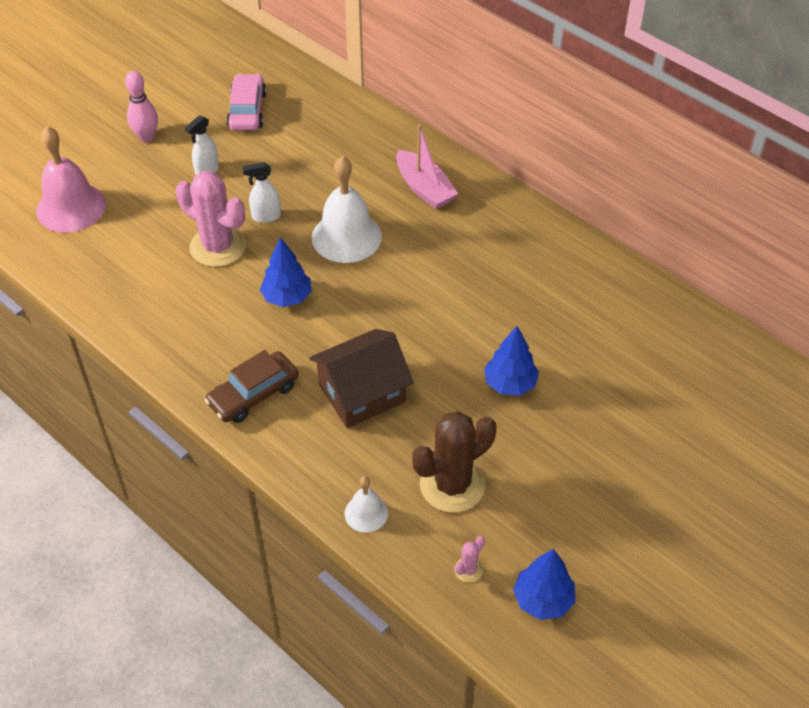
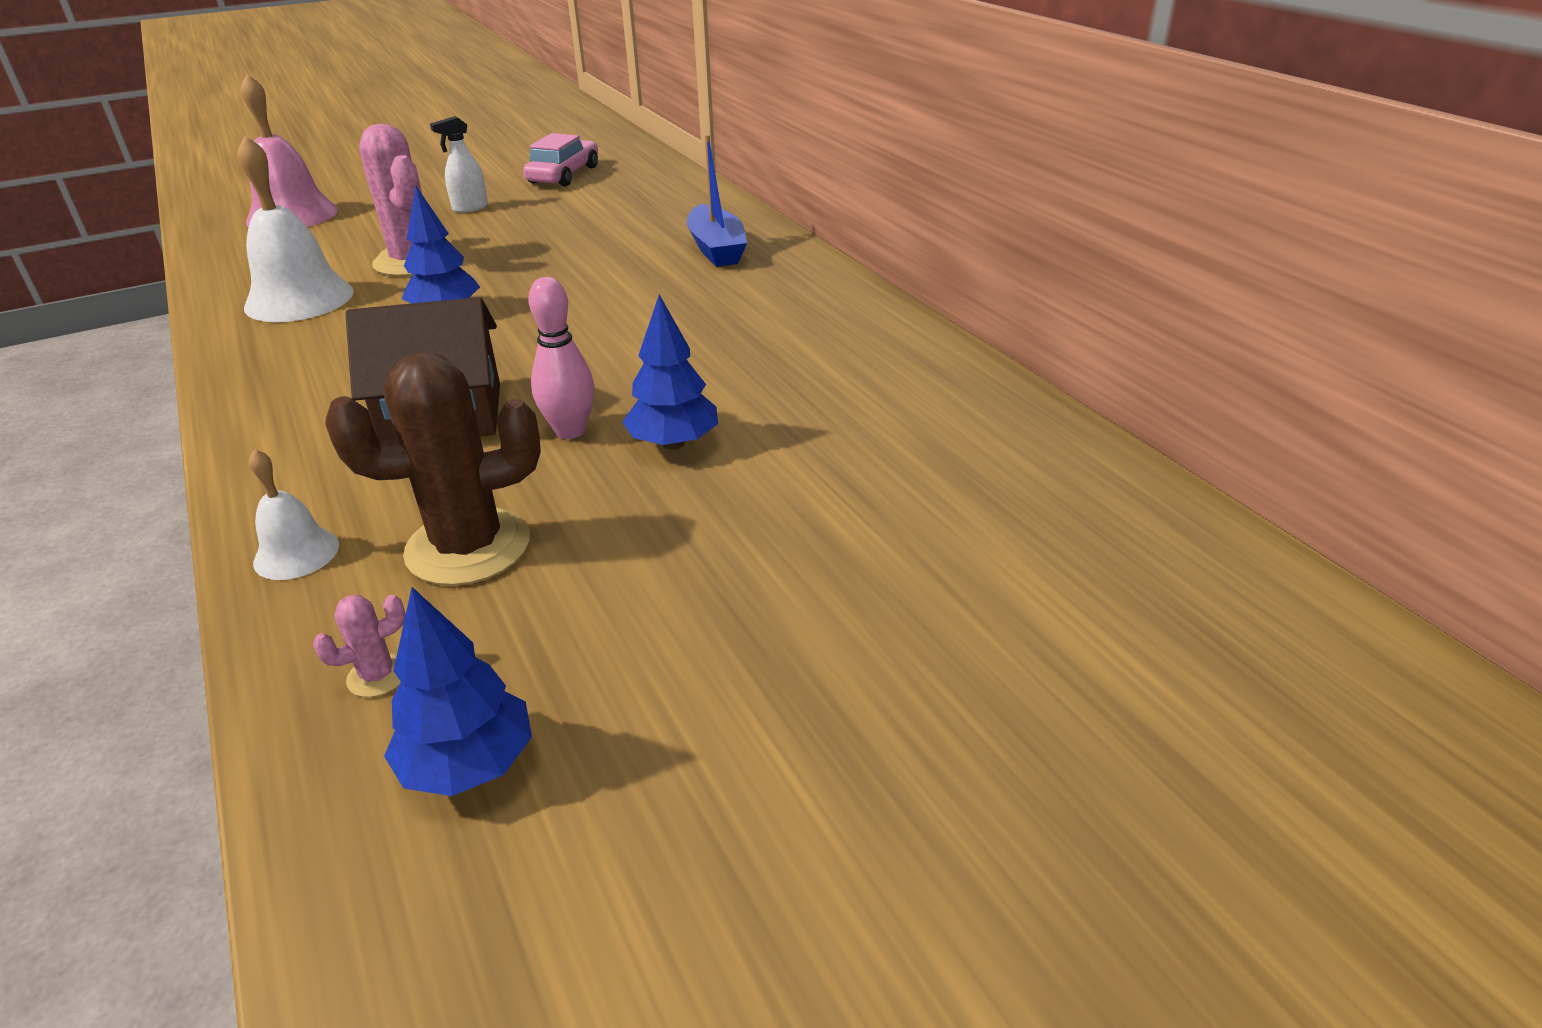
camera: 20 degrees right, 15 degrees down
(146, 137) = (434, 180): pink bowling pin -> pink bowling pin (570, 431)
(253, 394) = (296, 391): brown car -> none
(266, 216) = (497, 246): white spray bottle -> none
(346, 236) = (577, 273): white bell -> white bell (299, 299)
(424, 188) = (716, 249): pink boat -> blue boat

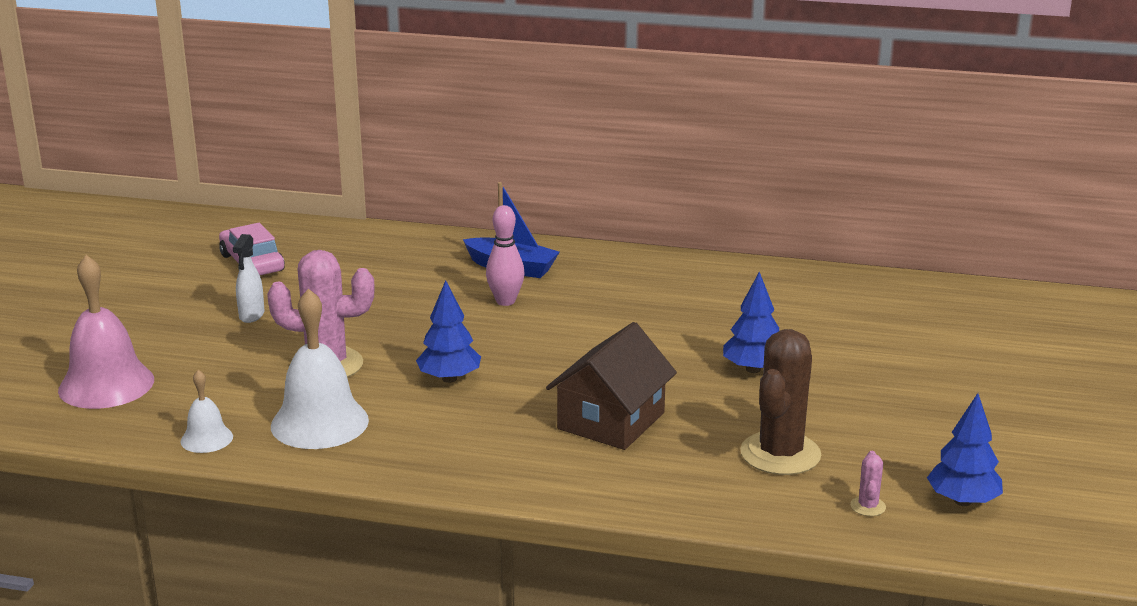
camera: 50 degrees left, 10 degrees down
(296, 553) = (717, 503): white bell -> white bell (206, 439)
(570, 431) = (694, 391): pink bowling pin -> pink bowling pin (505, 301)

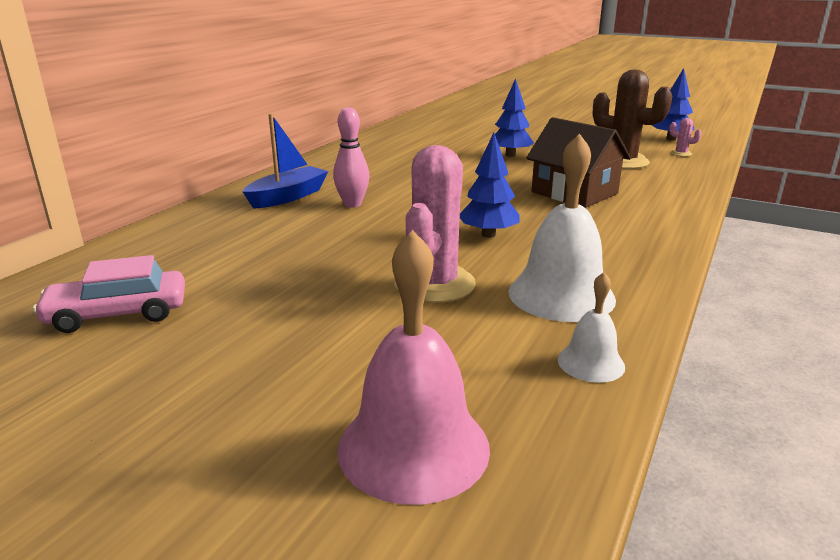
camera: 75 degrees left, 0 degrees up
(251, 315) = (275, 321): white spray bottle -> none

